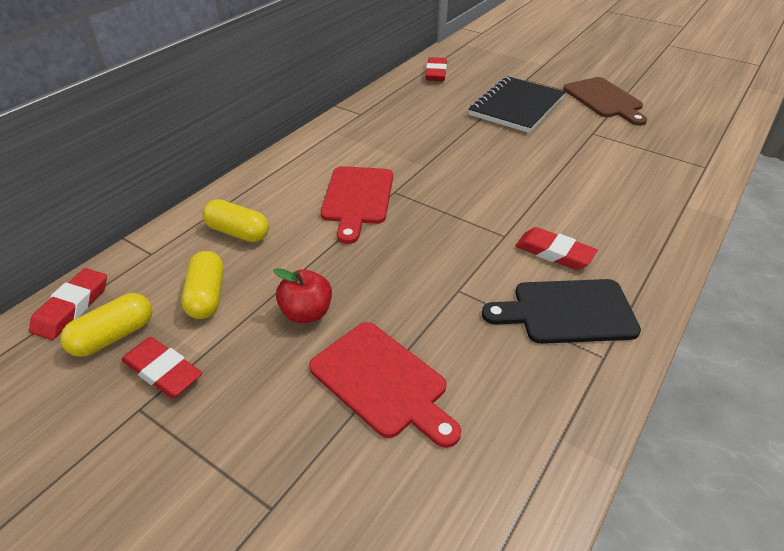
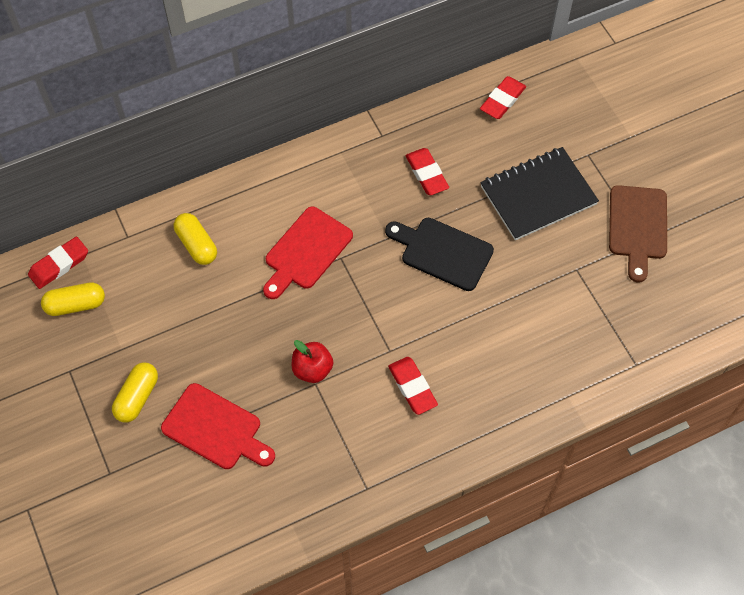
camera: 30 degrees right, 20 degrees up
(163, 371) = (93, 350): red eraser -> red eraser (426, 174)
(207, 296) = (146, 299): yellow capsule -> yellow capsule (137, 397)
(306, 313) = (202, 349): red apple -> red apple (312, 369)
(382, 382) = (215, 429): red cutting board -> red cutting board turned 45 degrees counterclockwise
(567, 312) = (375, 442): black cutting board -> black cutting board (443, 252)

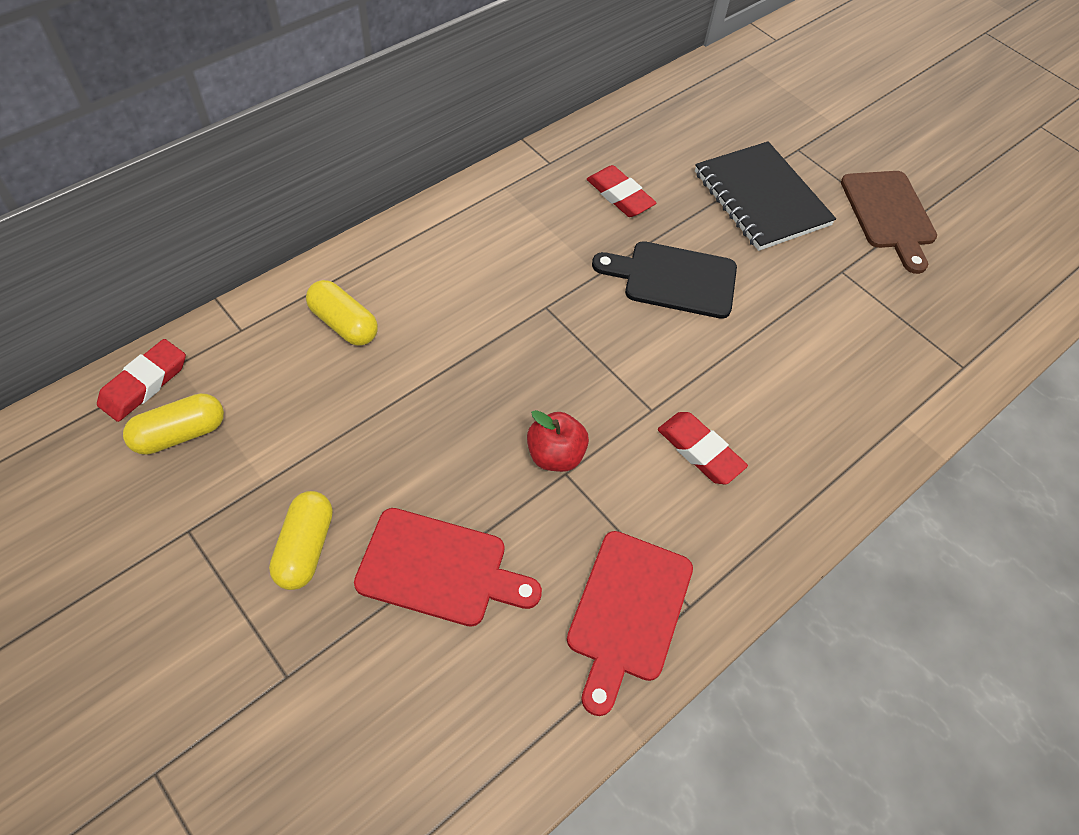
camera: 20 degrees left, 5 degrees down
(306, 251) = (497, 307): red cutting board -> red cutting board (628, 611)
(502, 100) = (678, 108): red eraser -> none
(538, 195) = (761, 199): black notebook -> black notebook turned 75 degrees counterclockwise

